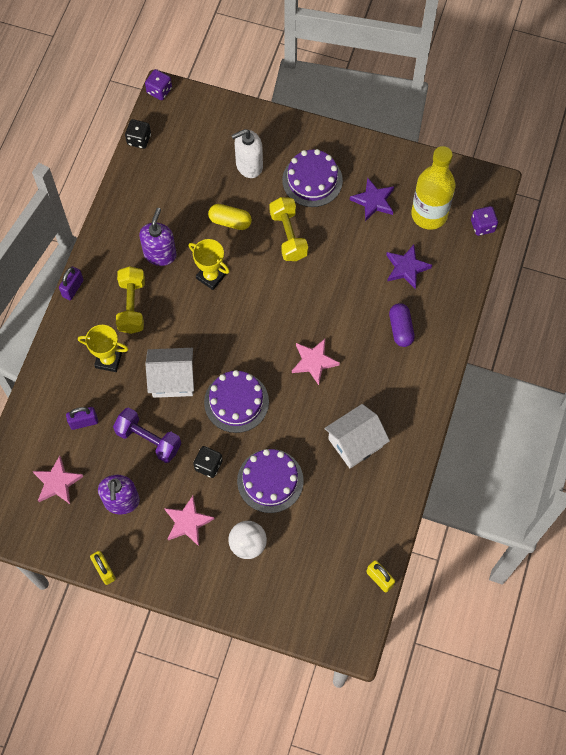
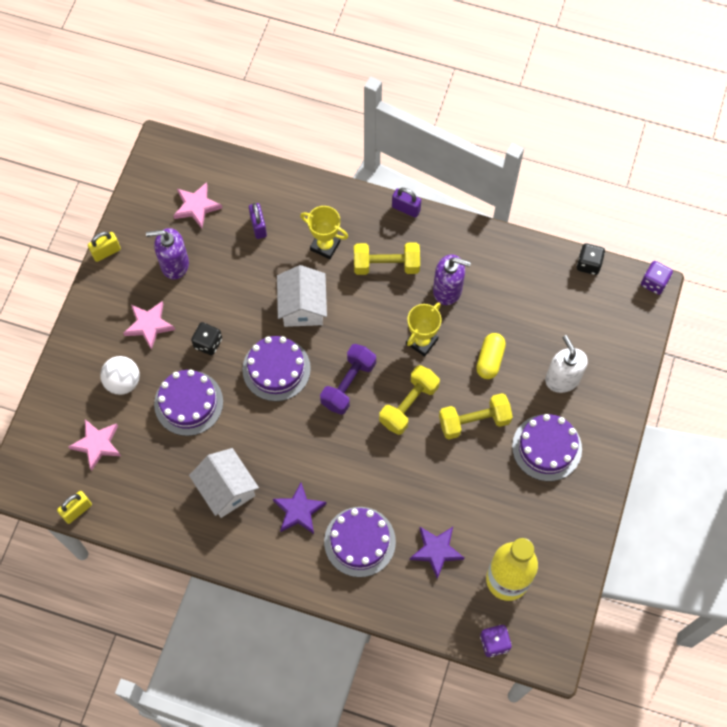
camera: 90 degrees right, 0 degrees up
(108, 360) = (325, 245): yellow trophy -> yellow trophy turned 75 degrees counterclockwise
(148, 440) = (237, 286): purple dumbbell -> purple dumbbell (348, 384)
(273, 288) = (408, 405): none -> yellow dumbbell
(314, 362) = (321, 447): pink star -> pink star (97, 444)
(373, 201) = (522, 516): purple star -> purple star (299, 510)
(400, 329) = (359, 541): purple capsule -> purple cake

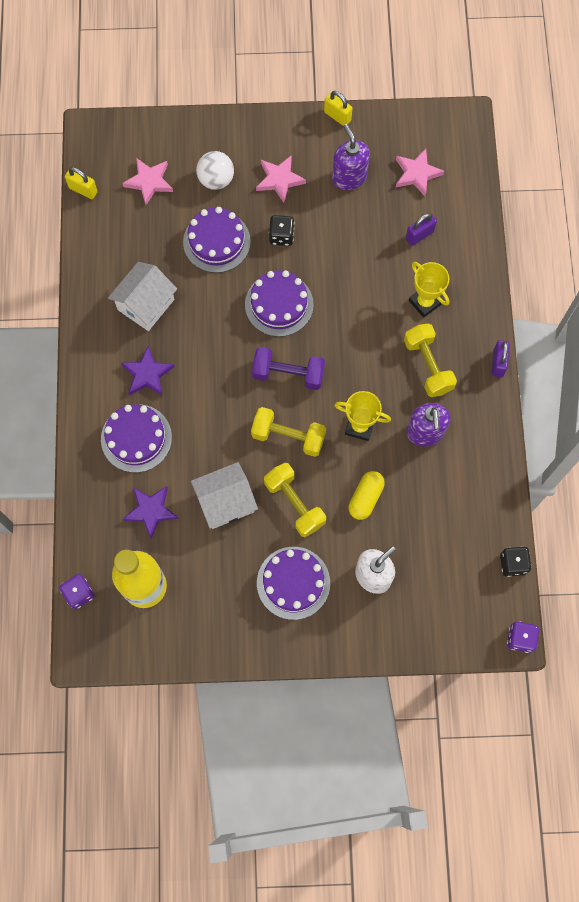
camera: 70 degrees right, 5 degrees up
(302, 307) = (352, 305): white house -> white house (225, 502)
(325, 245) = (425, 302): yellow trophy -> yellow trophy turned 45 degrees counterclockwise
(490, 360) = (365, 498): yellow capsule -> yellow capsule turned 60 degrees counterclockwise

